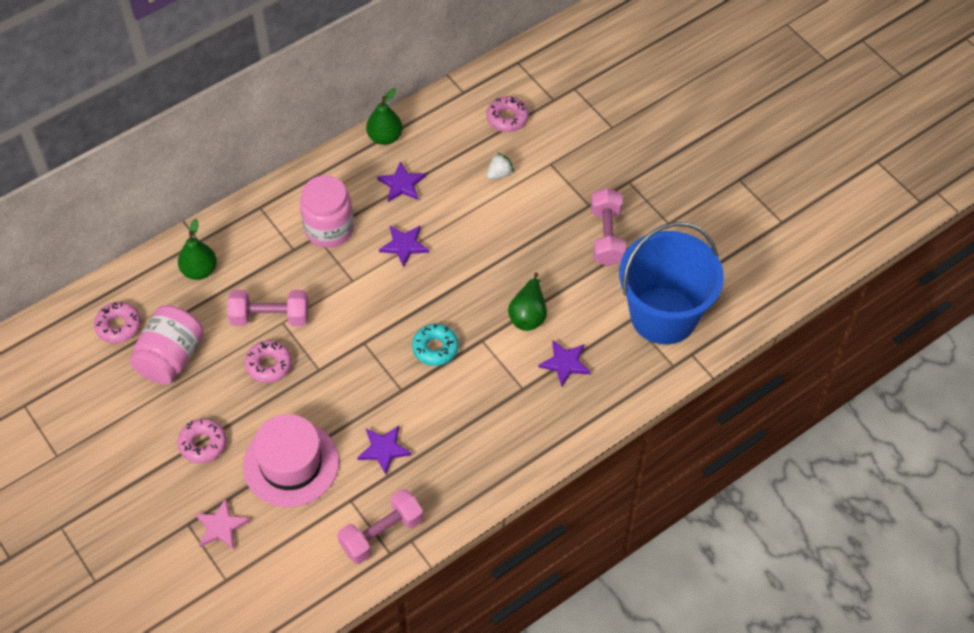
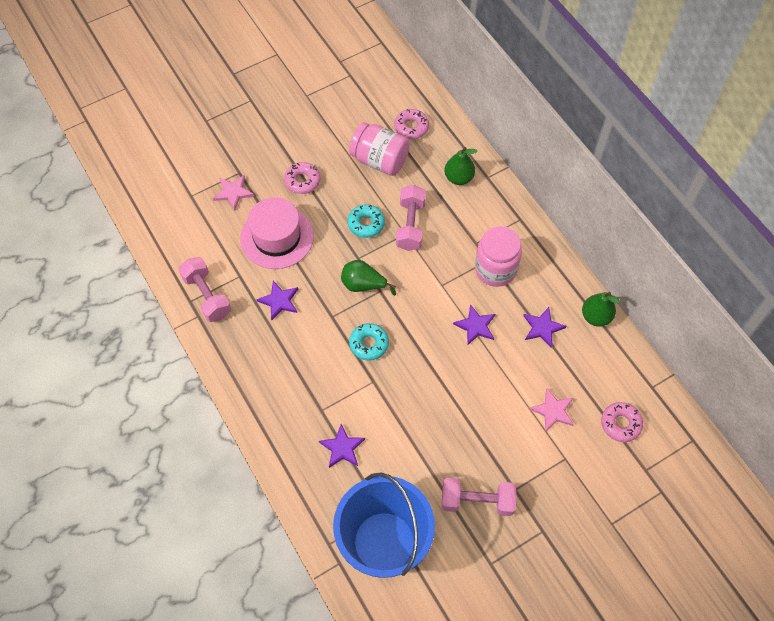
camera: 95 degrees right, 5 degrees up
(269, 365) = (366, 224): pink donut -> turquoise donut
(499, 174) = (553, 411): white strawberry -> pink star
(528, 315) = (395, 422): green pear -> green pear (363, 285)

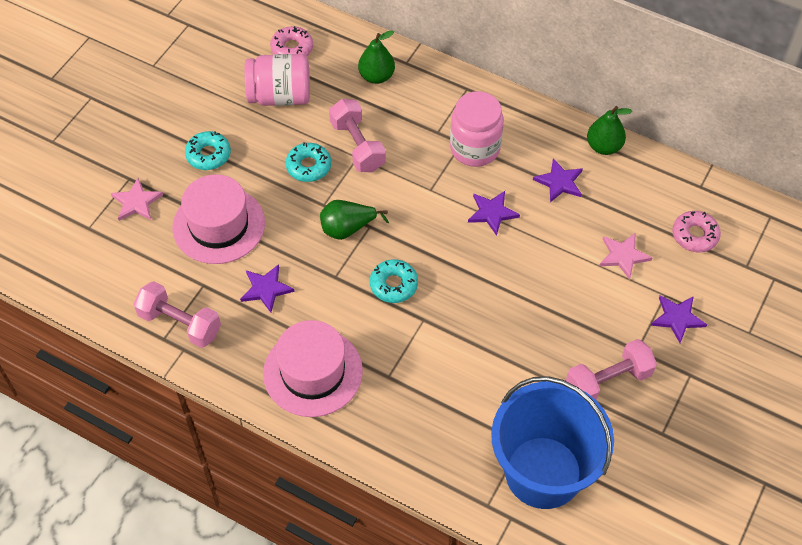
camera: 30 degrees left, 5 degrees down
(272, 379) = (313, 372): none -> pink hat
(302, 181) = (208, 155): pink donut -> turquoise donut
(342, 448) = (436, 402): purple star -> purple star (677, 318)

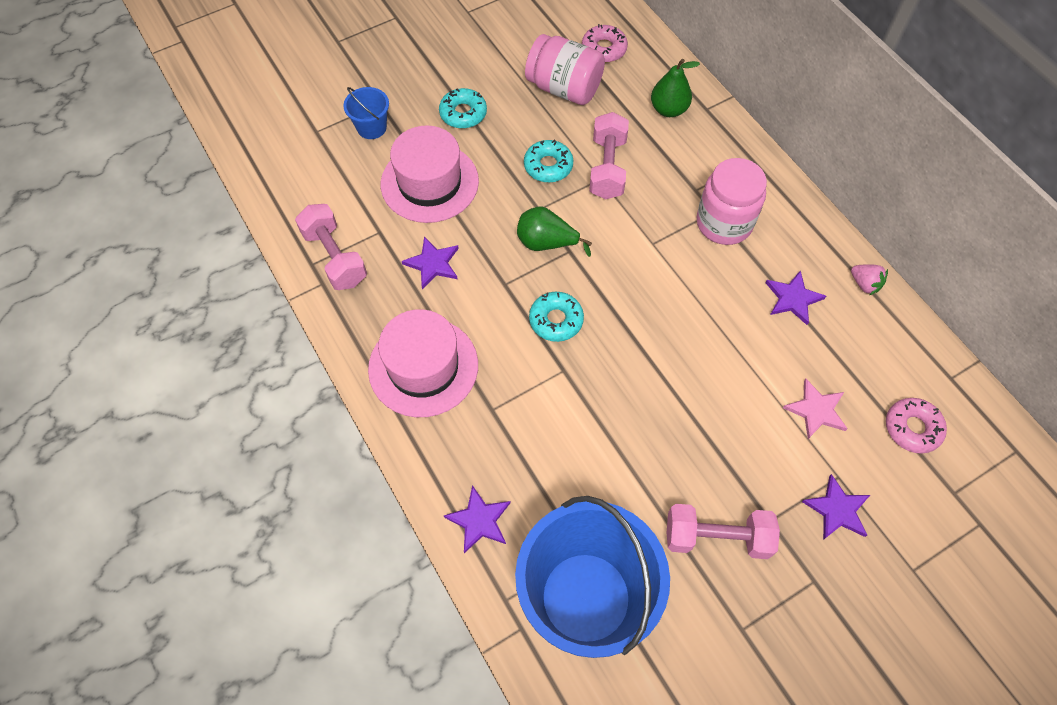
camera: 30 degrees right, 5 degrees up
(136, 202) = (371, 127): pink star -> blue bucket
(492, 213) = (701, 296): purple star -> purple star (479, 520)
(604, 147) = (864, 284): green pear -> pink strawberry

